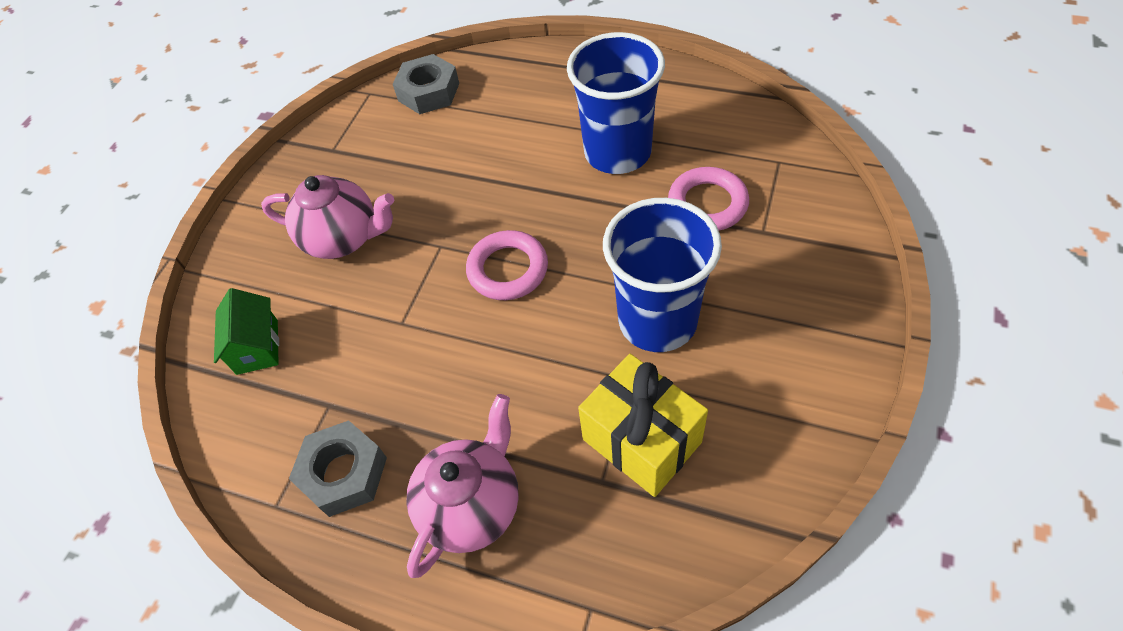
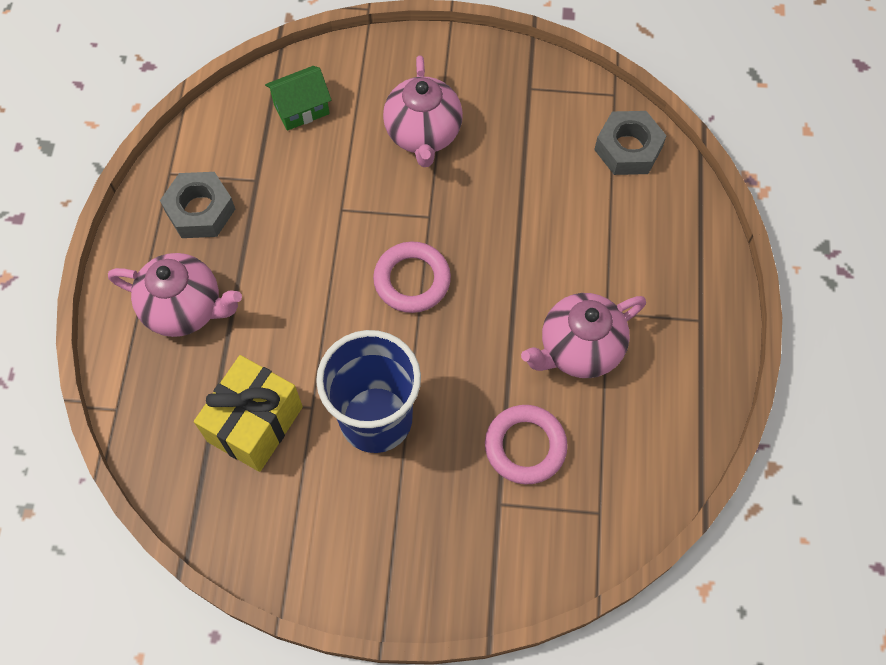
camera: 70 degrees right, 10 degrees up
(617, 152) = (579, 349): blue cup -> pink teapot

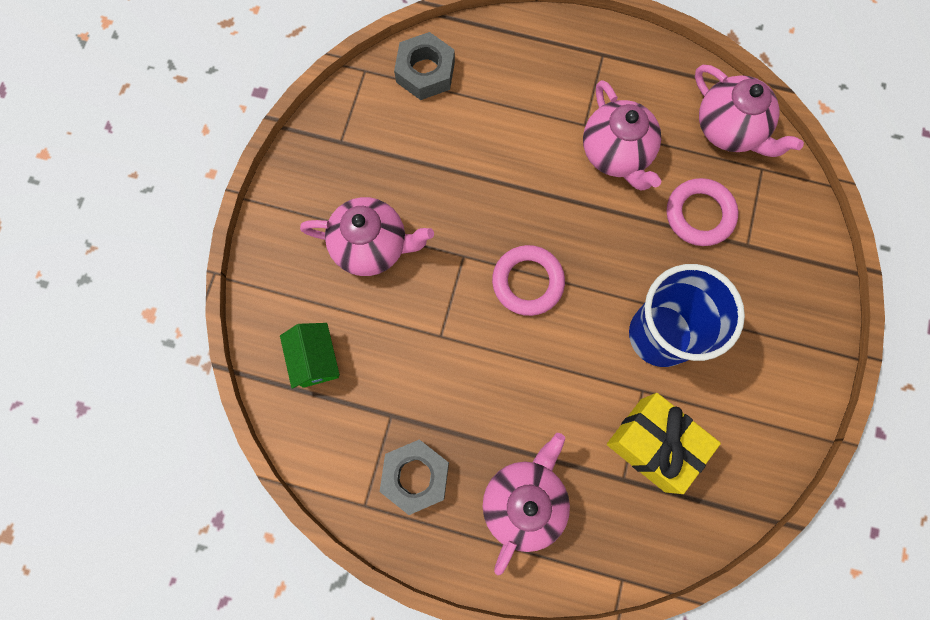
camera: 80 degrees left, 10 degrees up
(641, 470) = (729, 129): none -> pink teapot

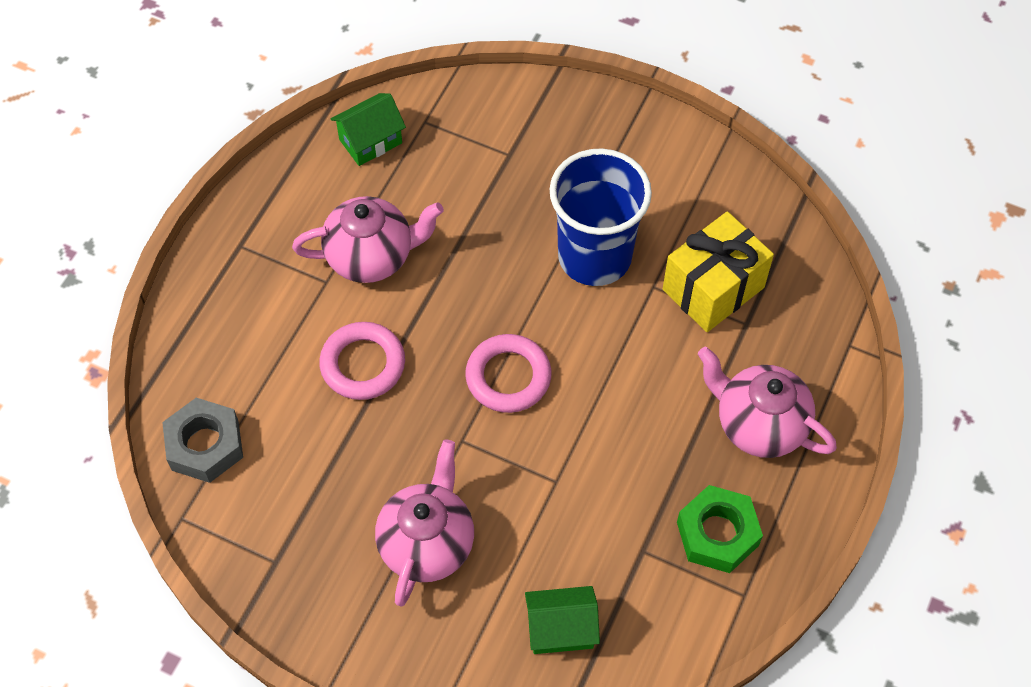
camera: 80 degrees left, 15 degrees down
(415, 476) = (717, 534): grey nut -> green nut
(699, 214) = (464, 191): pink ring -> pink ring (363, 364)
(729, 129) = (370, 141): pink teapot -> green house

